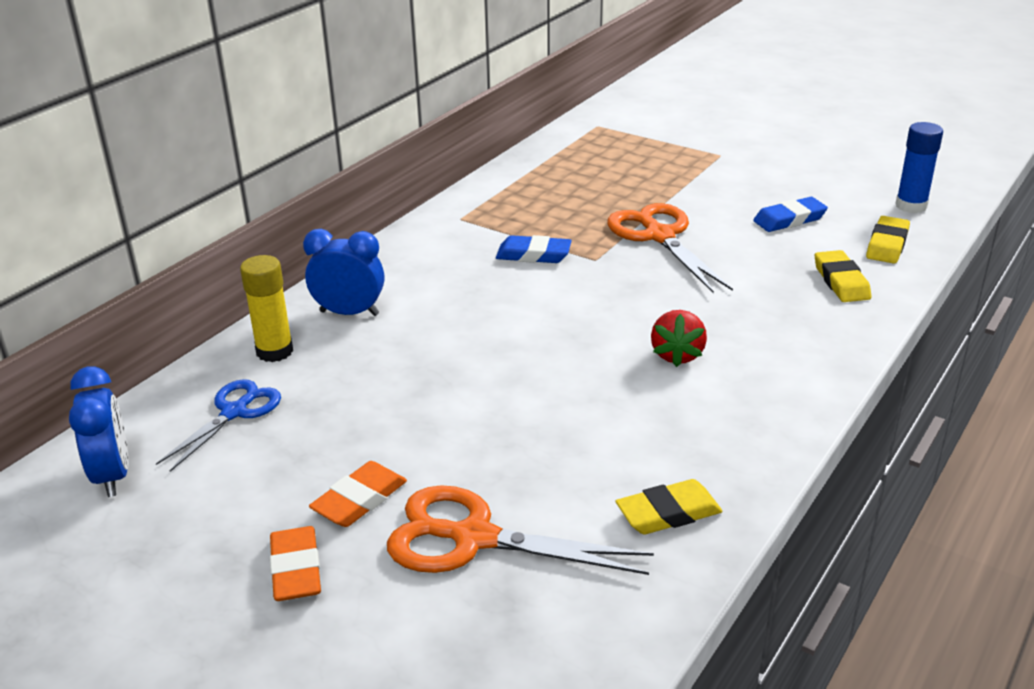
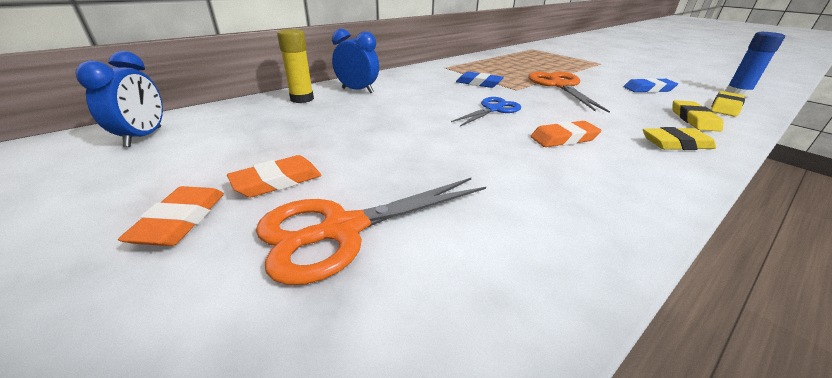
camera: 15 degrees right, 0 degrees up
(234, 412) = (250, 120): blue scissors -> blue scissors (493, 109)
(473, 538) = (342, 229): orange scissors -> orange scissors turned 60 degrees counterclockwise
(668, 513) = (537, 249): yellow eraser -> yellow eraser (676, 144)
(677, 355) = (563, 138): red strawberry -> orange eraser

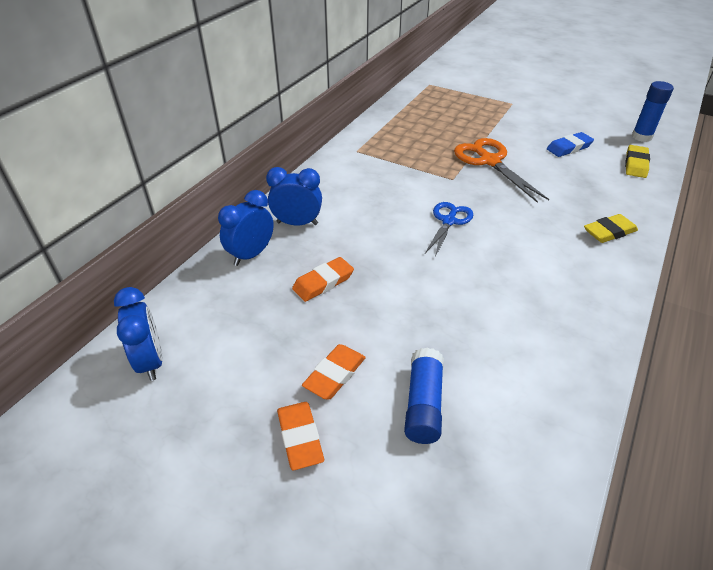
camera: 20 degrees left, 10 degrees up
(302, 99) = (251, 254): yellow glue stick -> blue clock
(342, 229) = (423, 404): orange scissors -> blue glue stick
(479, 83) = (411, 176): blue eraser -> none
(563, 138) = (525, 249): orange eraser -> orange eraser (323, 282)
(693, 119) = (615, 191): yellow eraser -> none

